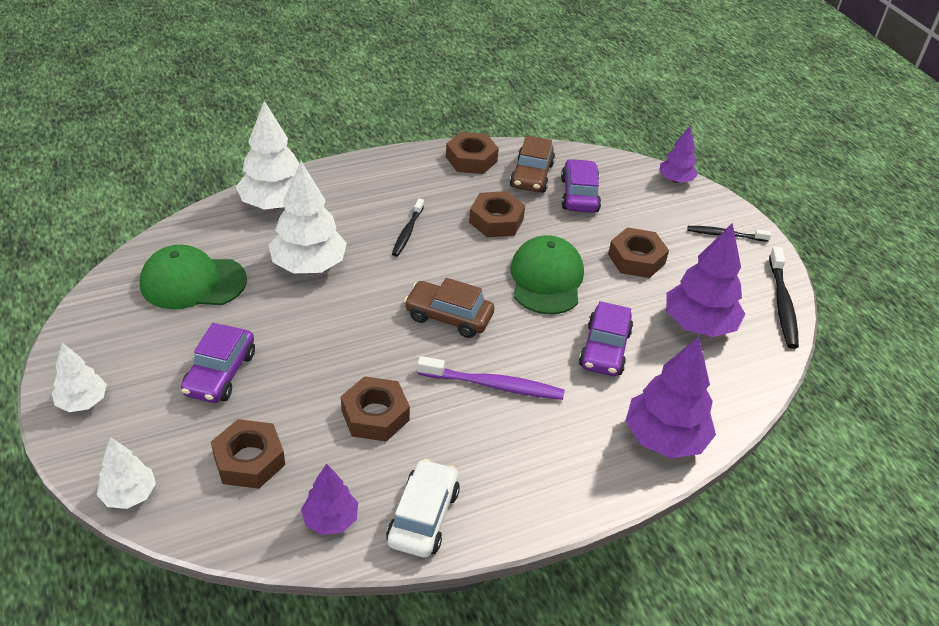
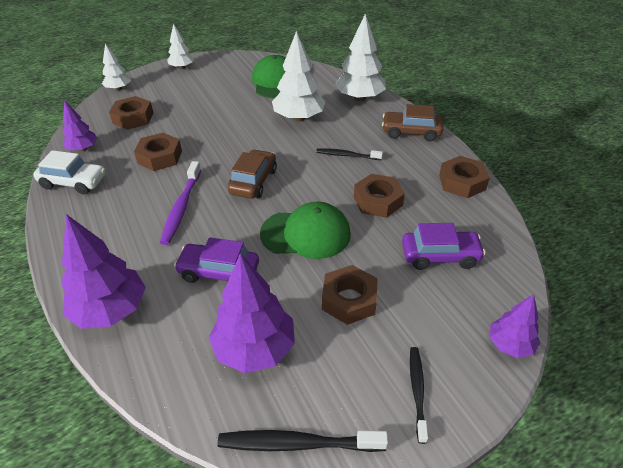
camera: 90 degrees right, 0 degrees up
(220, 373) = (200, 100): purple car -> none
(531, 175) = (456, 221): brown car -> brown car (411, 132)

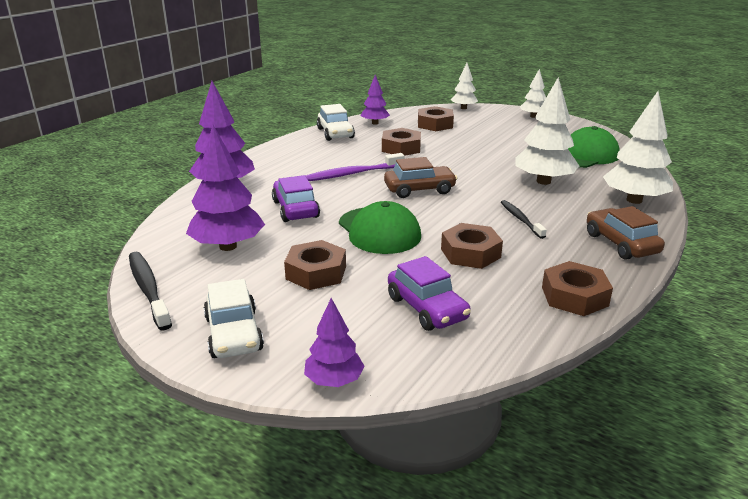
camera: 60 degrees right, 15 degrees down
(417, 391) = (233, 334): black toothbrush -> white car

